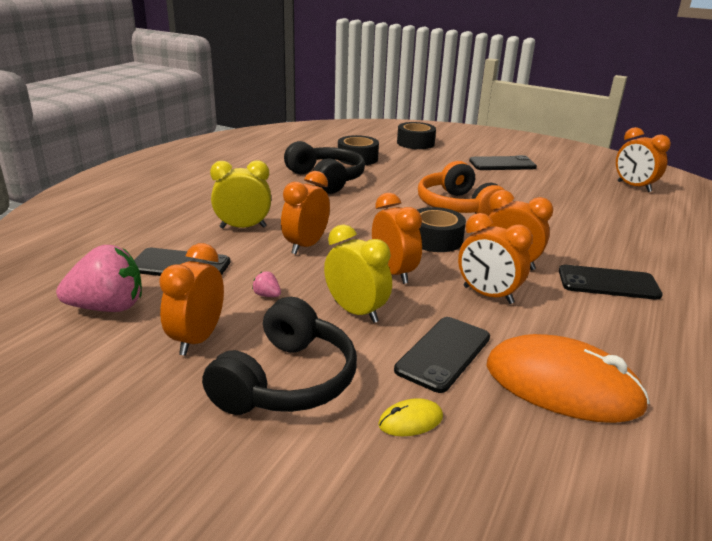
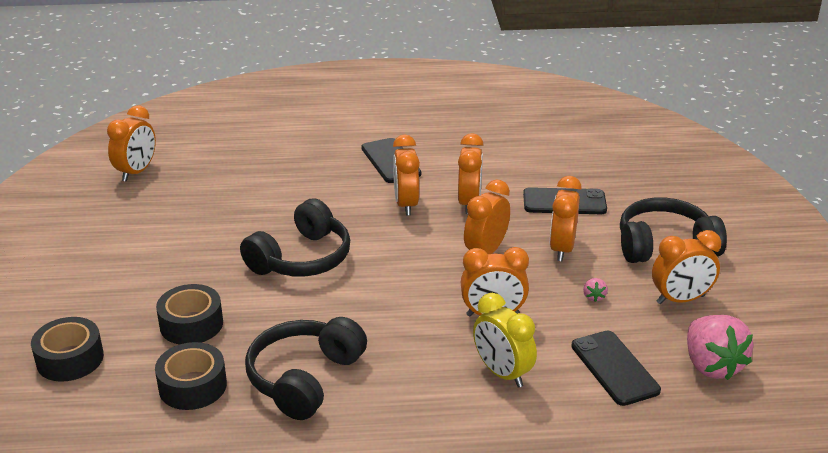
camera: 120 degrees left, 5 degrees up
(108, 307) = (711, 365): pink strawberry -> pink strawberry turned 150 degrees counterclockwise
(356, 312) = (562, 249): yellow clock -> orange clock
(410, 421) = (637, 196): yellow mouse -> none
(435, 239) = (397, 250): black tape -> black tape (191, 324)
(458, 207) = (301, 258): orange headphones -> black headphones
(502, 164) = (120, 263): black phone -> none
(562, 385) = (544, 160): orange mouse -> none

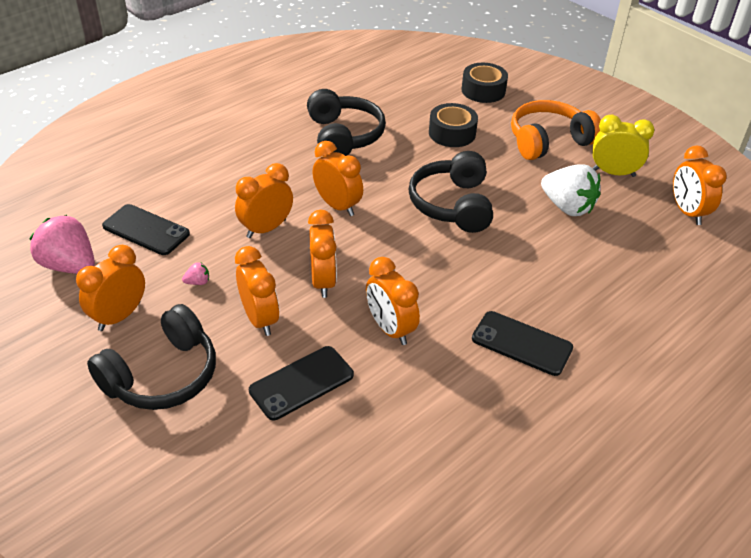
camera: 140 degrees right, 10 degrees up
(120, 271) = (548, 141): none -> orange headphones
(192, 386) = (399, 107): black tape -> none
(214, 214) = (567, 207): none -> white strawberry
(406, 204) = (442, 296): orange clock -> orange clock (337, 206)
(502, 373) = (224, 192): yellow clock -> yellow clock (613, 173)
(594, 297) = (198, 282): pink strawberry -> pink strawberry turned 105 degrees clockwise

